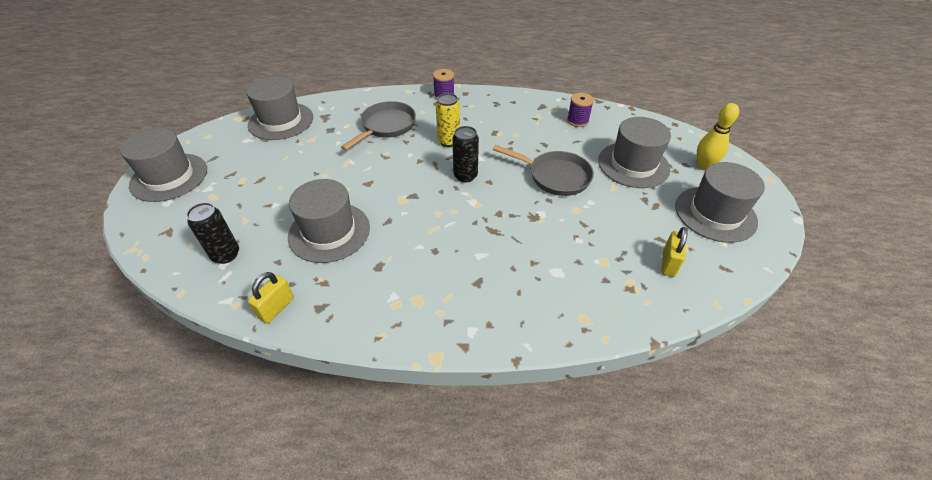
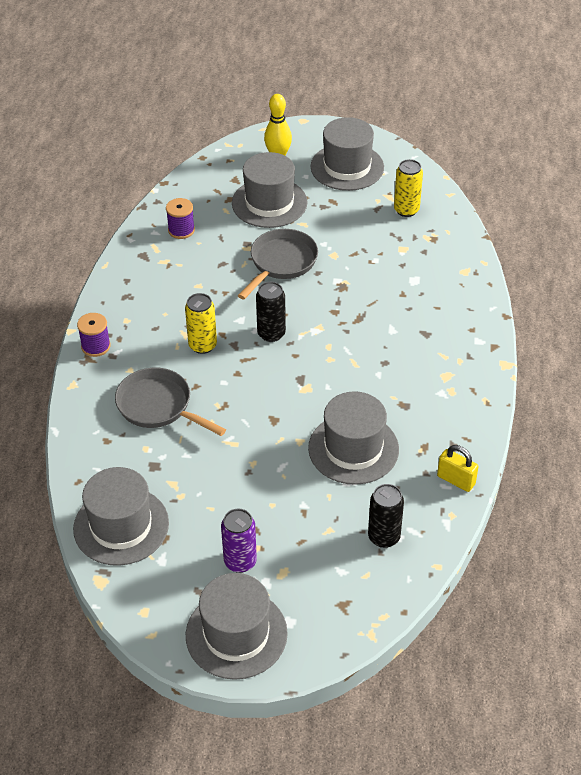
camera: 85 degrees left, 0 degrees up
(231, 174) = (240, 561): none -> purple can
(668, 263) = (406, 210): yellow padlock -> yellow can

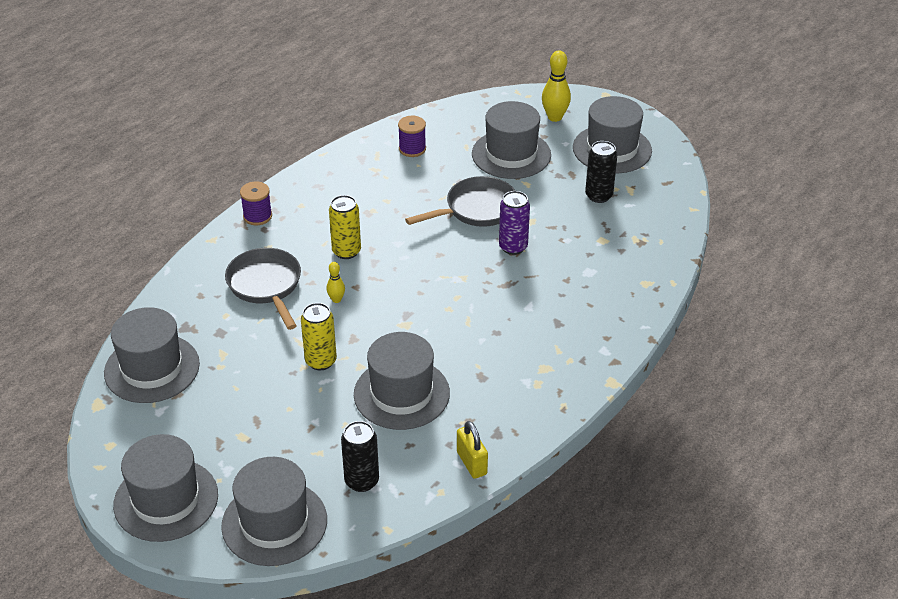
camera: 30 degrees right, 5 degrees down
(230, 392) = (336, 299): none -> yellow bowling pin
(240, 561) = (221, 442): purple can -> purple can (513, 247)
(271, 334) = (414, 265): black can -> black can (598, 196)
(344, 607) = (274, 523): none -> grey hat
(406, 210) = (636, 207): yellow can -> yellow can (321, 361)

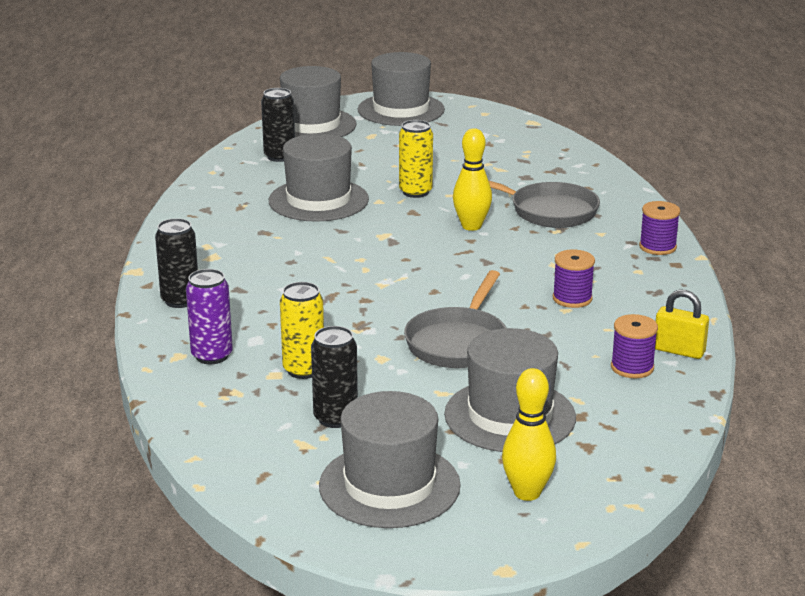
camera: 140 degrees right, 15 degrees down
(152, 368) = (534, 146): grey hat -> none
(336, 299) = (471, 226): yellow bowling pin -> yellow bowling pin, size x1.82
(346, 251) = (526, 257): yellow can -> yellow can (303, 370)
(371, 205) = (572, 298): none -> purple spool
(471, 463) = (206, 190): yellow padlock -> yellow padlock (679, 351)
(513, 247) = (367, 327): purple can -> purple can (212, 356)
(605, 332) = (180, 300): none -> black can

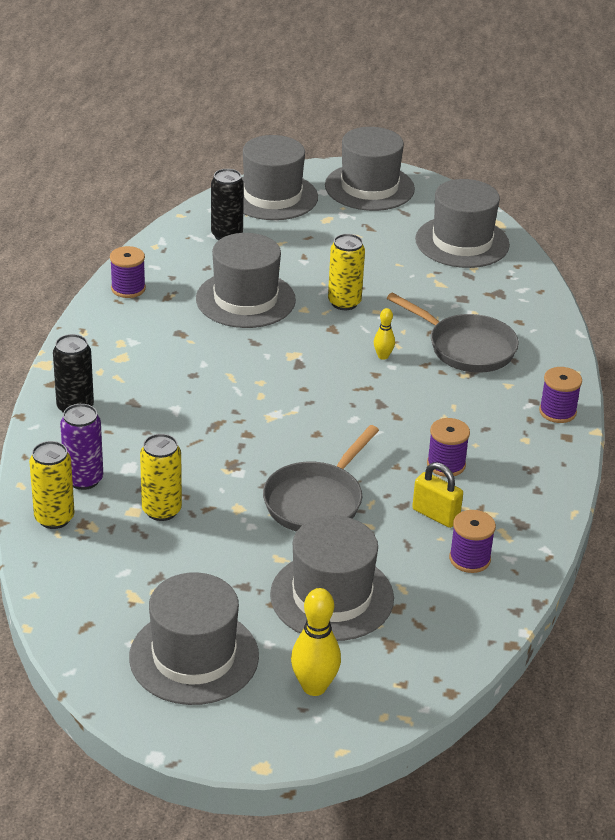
camera: 10 degrees right, 10 degrees up
(193, 391) = (54, 518): none -> yellow can
(198, 205) = (128, 288): none -> purple spool
(335, 418) = (172, 572): black can -> none
(471, 226) = (383, 356): yellow bowling pin -> yellow bowling pin, size x0.55
(506, 138) = (462, 242): none -> grey hat
(679, 351) = (523, 546): yellow padlock -> yellow padlock (435, 515)

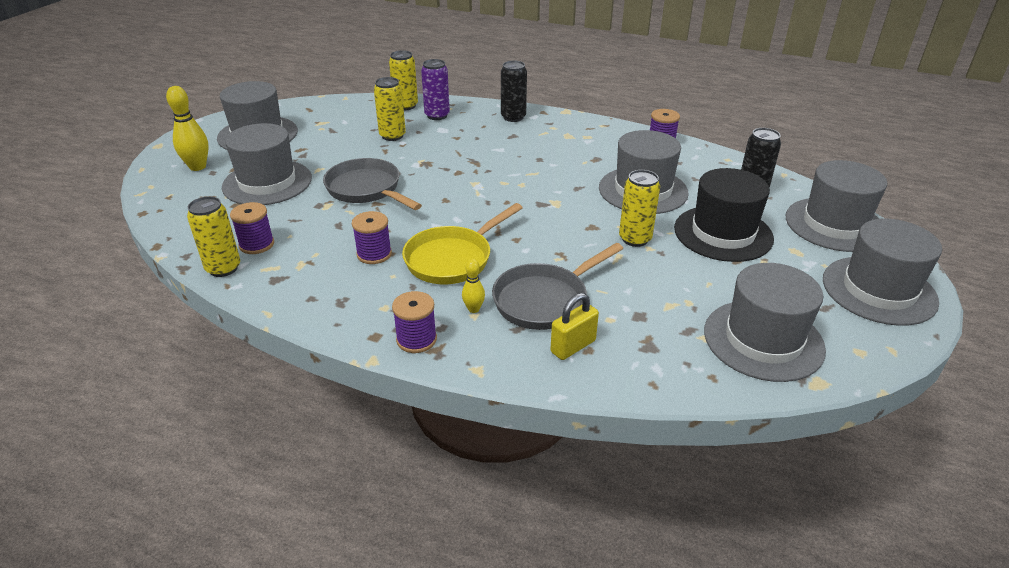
camera: 105 degrees right, 0 degrees up
(313, 254) = (723, 233): none -> black hat
(383, 356) = (542, 247): yellow bowling pin -> yellow bowling pin (473, 309)
(429, 410) = (453, 258): none -> yellow pan
(435, 515) = (316, 238): yellow padlock -> yellow padlock (573, 346)
(524, 570) = (223, 268): none -> yellow can

